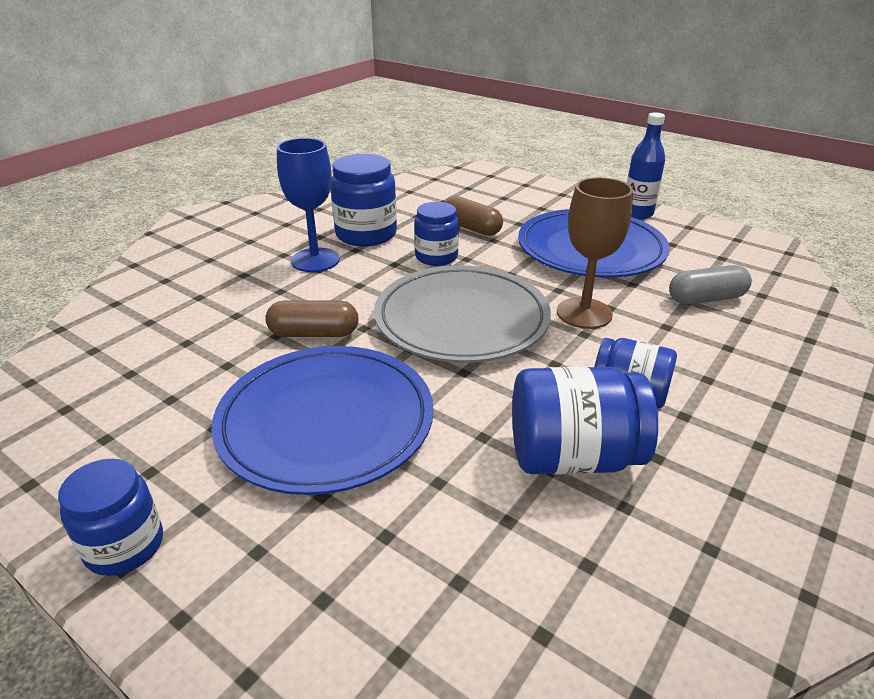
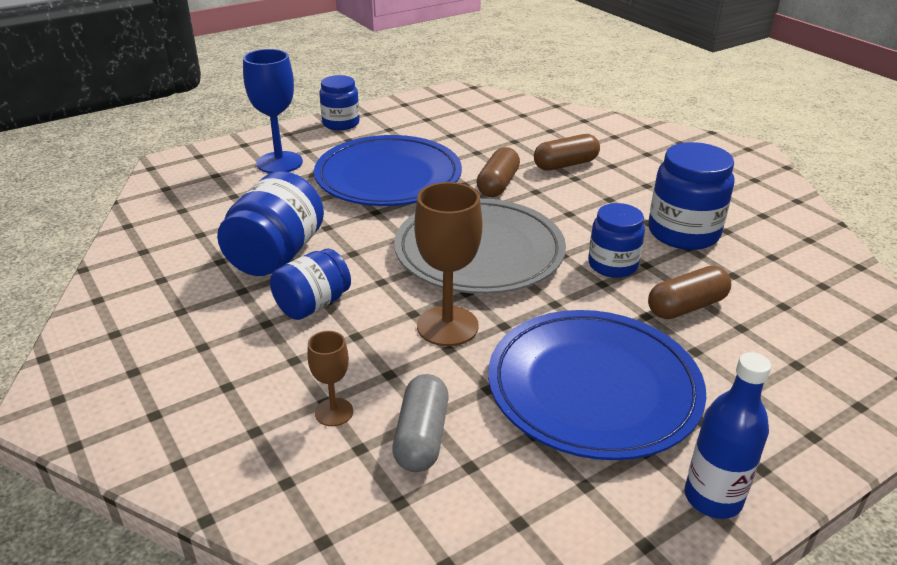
camera: 110 degrees right, 0 degrees up
(248, 299) = (565, 164): none -> brown capsule
(315, 260) = (628, 198): blue goblet -> blue goblet (279, 163)
(732, 339) = (334, 412): none -> brown goblet

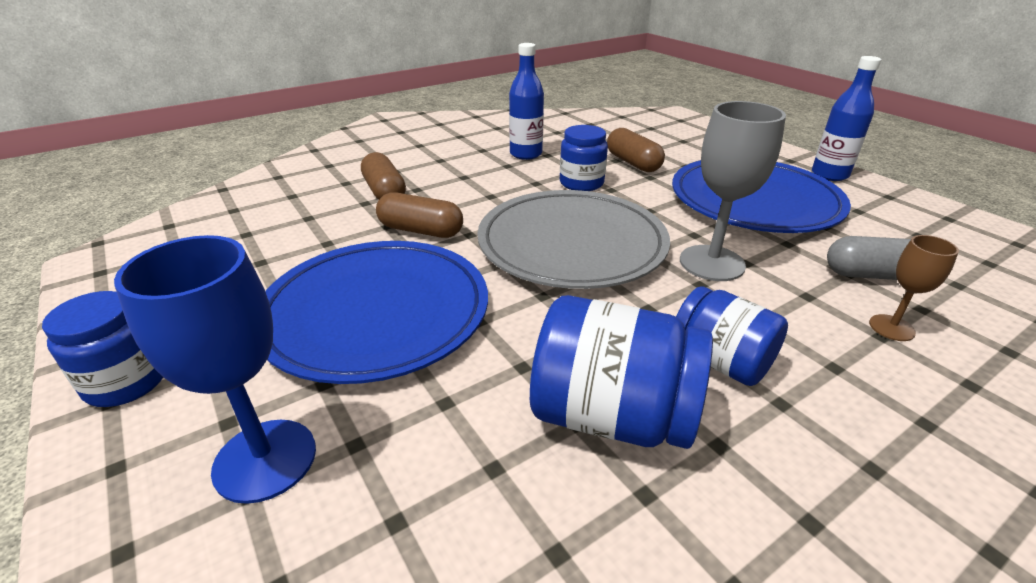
camera: 90 degrees left, 0 degrees up
(447, 326) = (712, 263): brown goblet -> grey goblet
(683, 233) = (526, 154): blue jar -> blue bottle

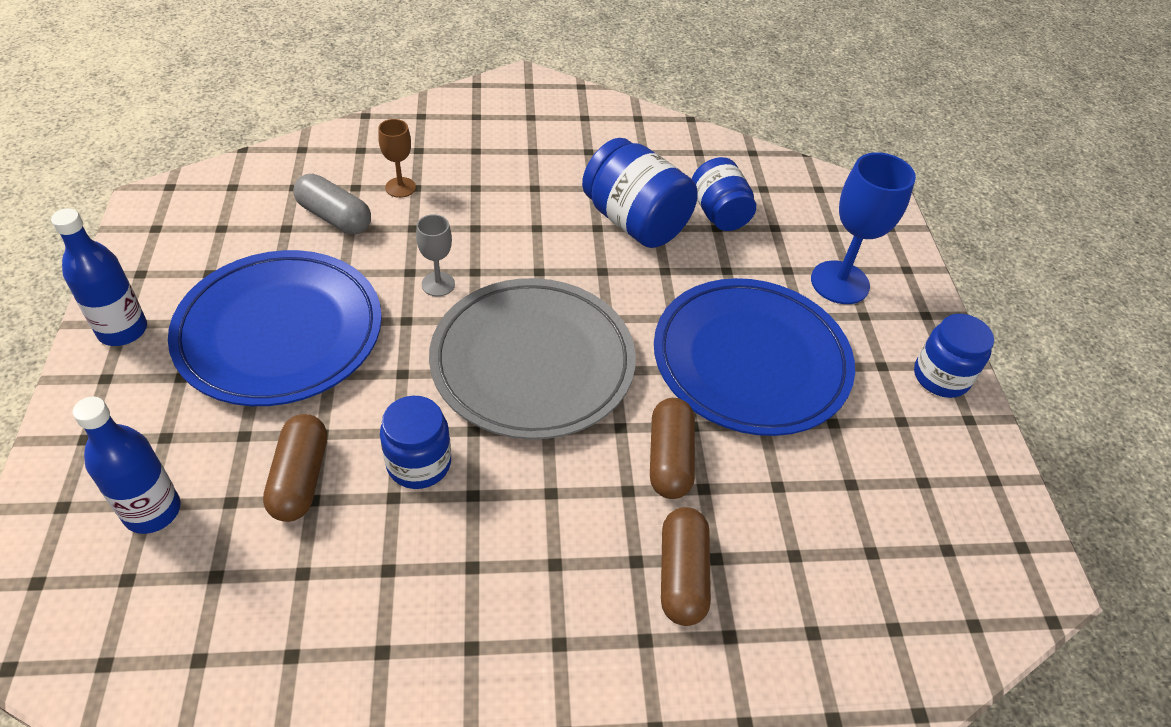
camera: 155 degrees left, 15 degrees up
(421, 230) = (669, 459): brown capsule -> brown capsule turned 45 degrees clockwise
(526, 154) = (418, 590): blue bottle -> blue bottle (152, 511)
(712, 263) = (438, 284): grey goblet -> grey goblet, size x0.54
(720, 361) = (538, 219): blue jar -> blue jar (719, 213)

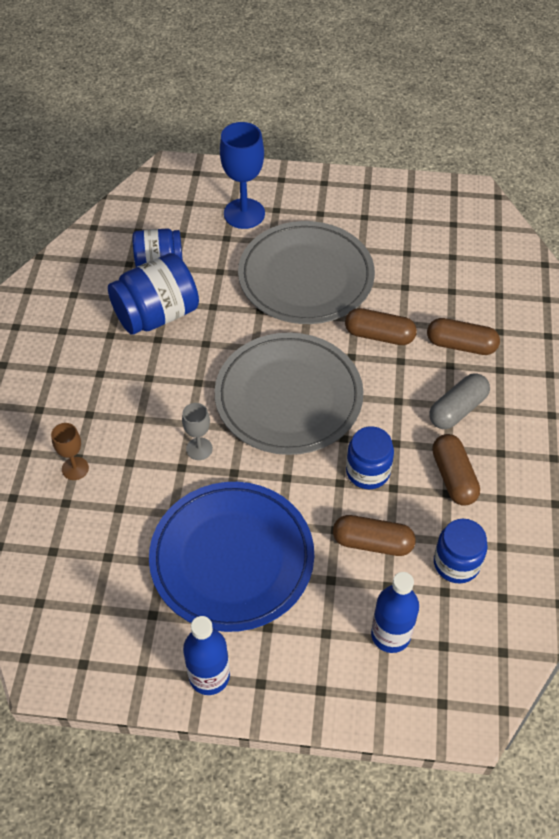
camera: 75 degrees left, 5 degrees up
(334, 217) = (102, 519): grey capsule -> grey capsule (457, 409)
(417, 577) = (453, 477): none -> brown capsule
(750, 361) = (306, 277): blue plate -> grey plate
(940, 377) = (333, 188): blue jar -> blue jar (456, 563)

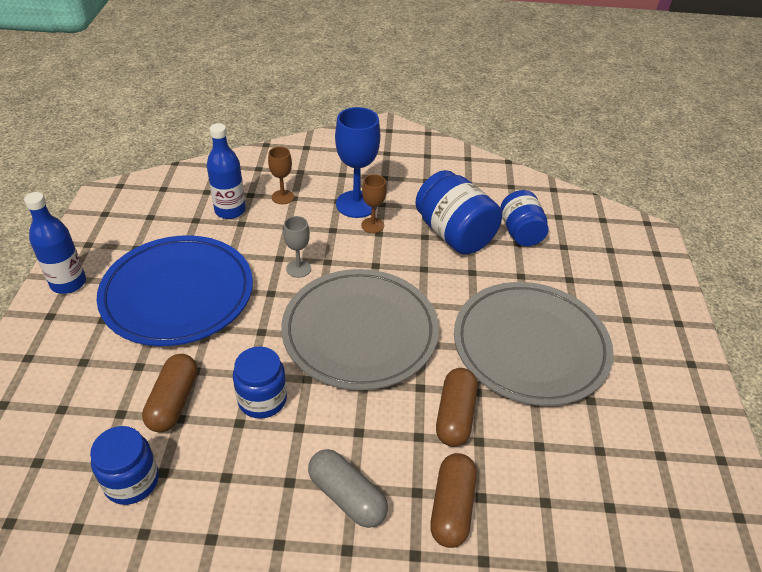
camera: 85 degrees right, 10 degrees down
(136, 382) = (372, 225): none -> brown goblet
(244, 213) = (610, 292): blue goblet -> blue goblet (356, 204)
(390, 635) = (64, 414): blue bottle -> blue bottle (230, 210)
(453, 477) = (247, 485): brown capsule -> none

